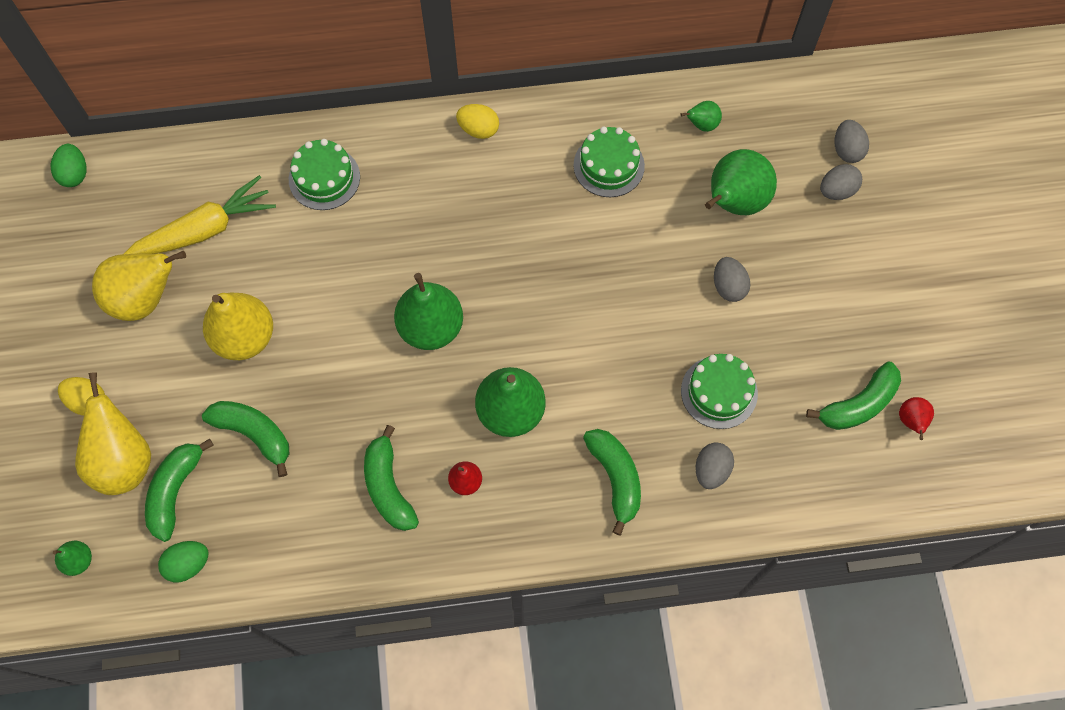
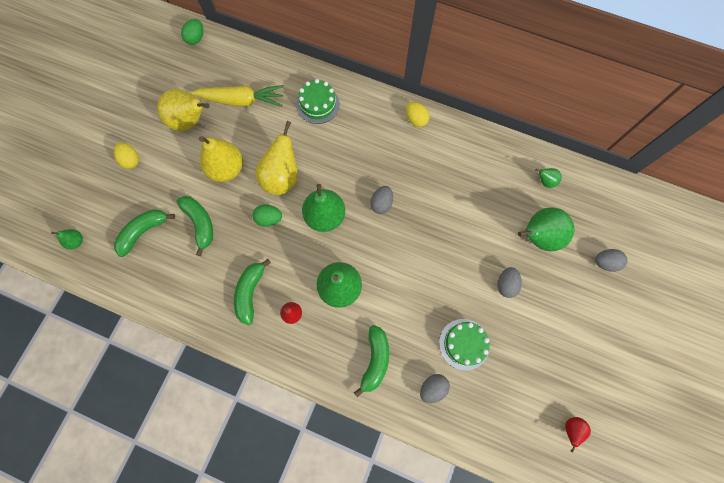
camera: 30 degrees right, 5 degrees up
(124, 460) = (129, 201): yellow pear -> yellow pear (282, 178)
(188, 564) = (126, 275): green egg -> green egg (269, 219)
(609, 165) = (477, 177): green cake -> none
(847, 150) = (625, 241): grey egg -> grey egg (381, 203)
(858, 404) = (544, 400): green banana -> none

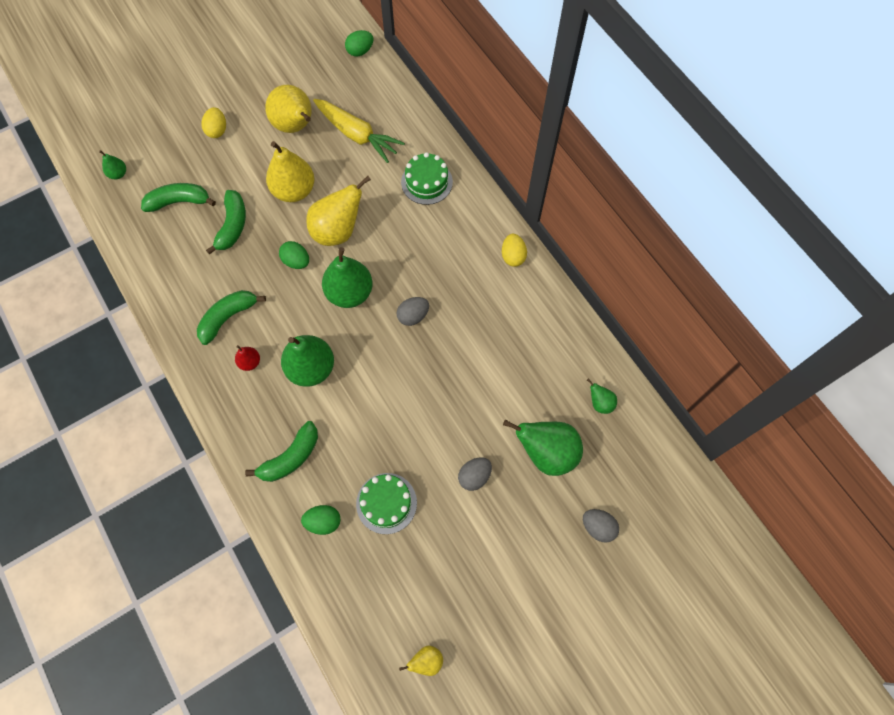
camera: 35 degrees right, 5 degrees down
(432, 388) = (323, 522): grey egg -> green egg
(571, 429) = (426, 661): red pear -> yellow pear

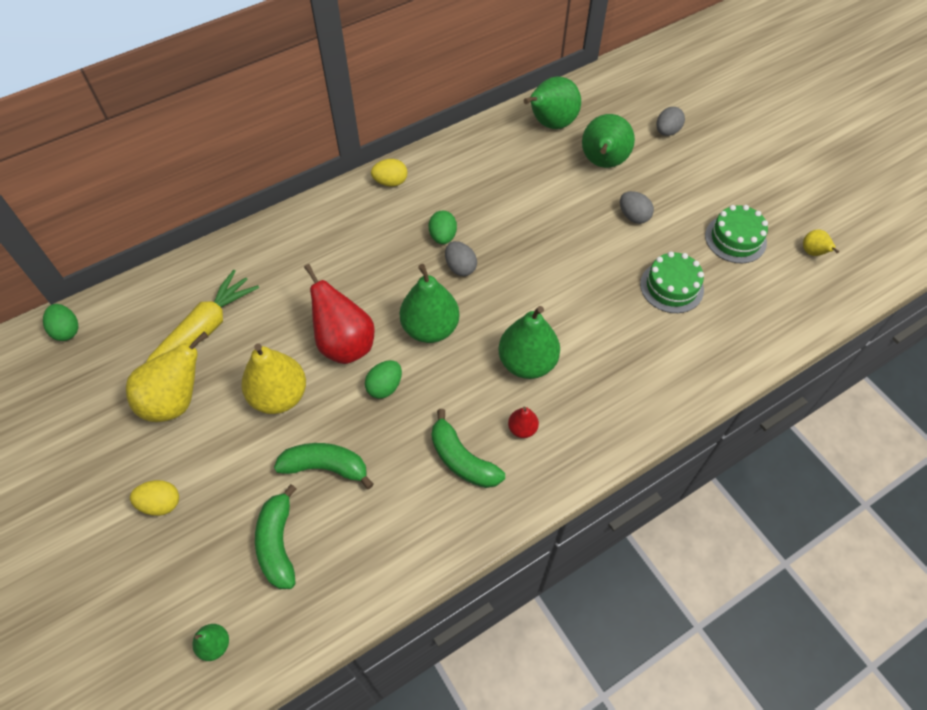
camera: 90 degrees left, 10 degrees down
(291, 457) = (635, 377): green banana -> none
(323, 522) = (700, 341): green egg -> green egg (443, 236)
(338, 231) = (345, 344): yellow pear -> red pear
(426, 182) = (286, 256): green cake -> green cake (735, 239)
(600, 403) = (550, 124): green pear -> green pear, size x2.09

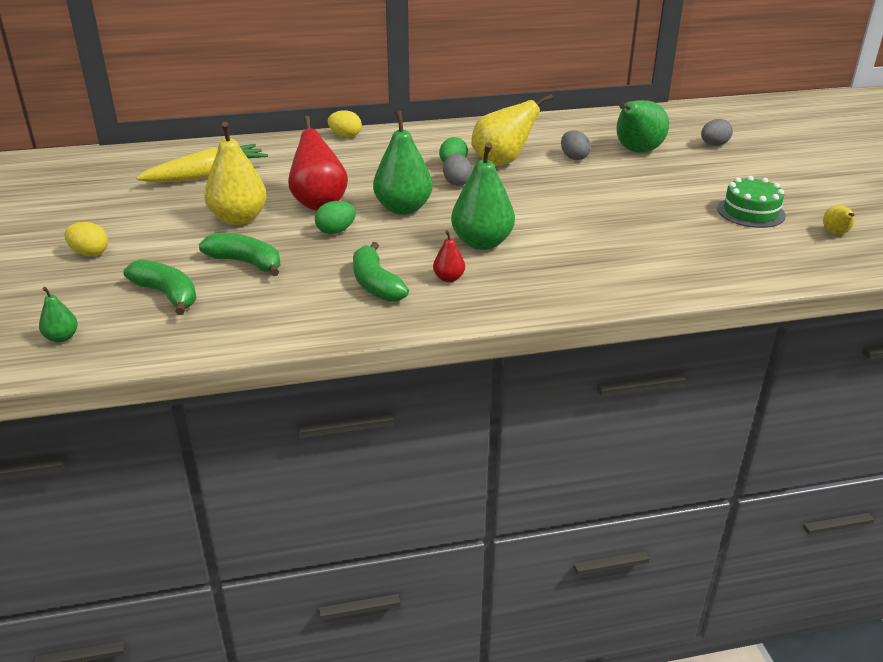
camera: 20 degrees right, 25 degrees down
(67, 330) = (99, 158): green egg -> none
(176, 401) = (151, 205): yellow pear -> yellow pear (502, 162)
(278, 543) = (167, 295): green banana -> green banana turned 120 degrees clockwise
(390, 182) = (427, 132): yellow egg -> yellow egg (345, 136)
(550, 124) = (598, 125): green pear -> none
(633, 216) = (648, 183): grey egg -> grey egg (574, 157)
(671, 287) = (662, 227): green cake -> none

